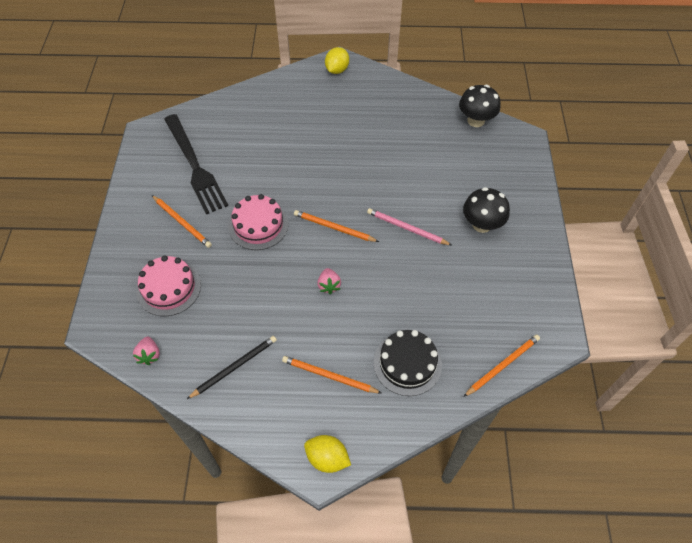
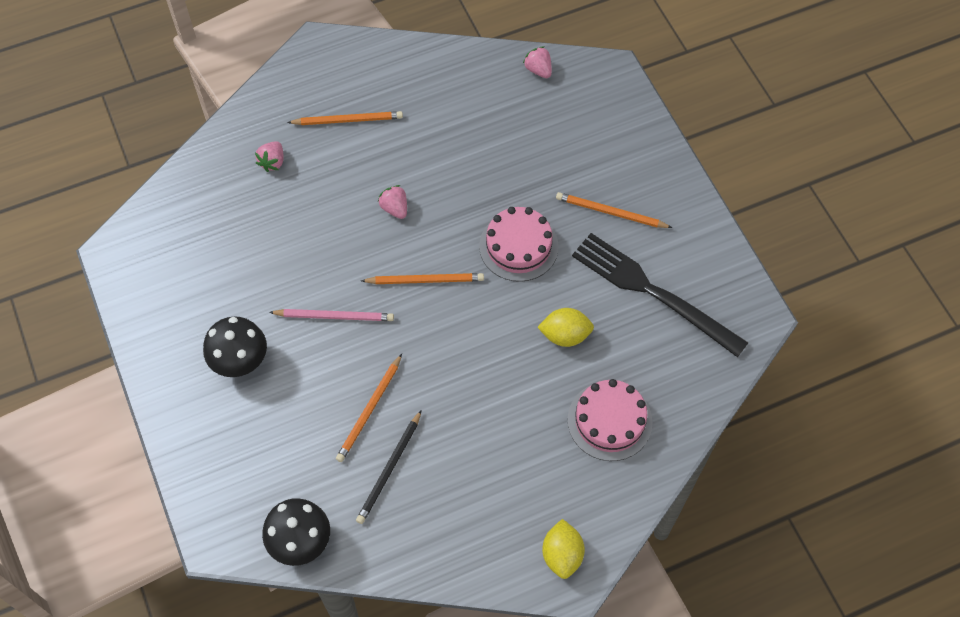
camera: 155 degrees right, 5 degrees up
(169, 288) = (568, 137): pink cake -> pink cake (609, 421)
(234, 367) = (447, 92): black pencil -> black pencil (389, 469)
(327, 458) = (315, 55): yellow lemon -> yellow lemon (565, 335)
(407, 363) = (272, 162): black cake -> pink strawberry
(502, 365) = (170, 199): orange pencil -> orange pencil (369, 410)

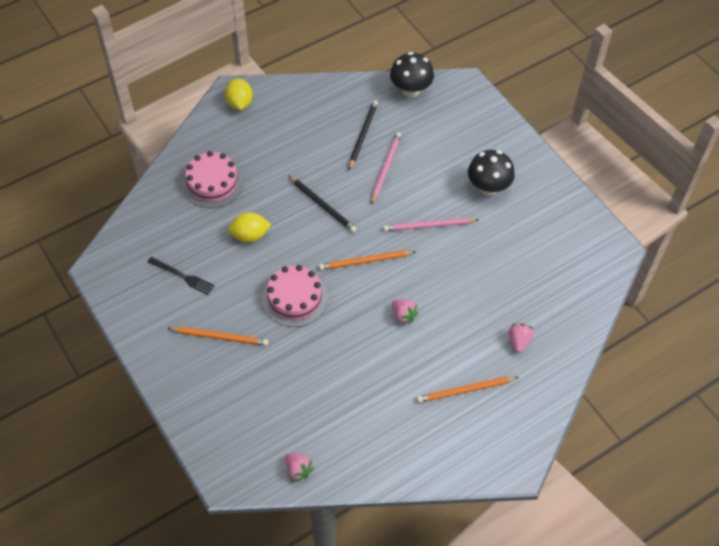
camera: 170 degrees right, 5 degrees down
(369, 410) = (385, 168): orange pencil -> pink pencil
(465, 365) = (322, 205): none -> black pencil
(653, 292) = (182, 276): black fork -> black fork, size x0.47

